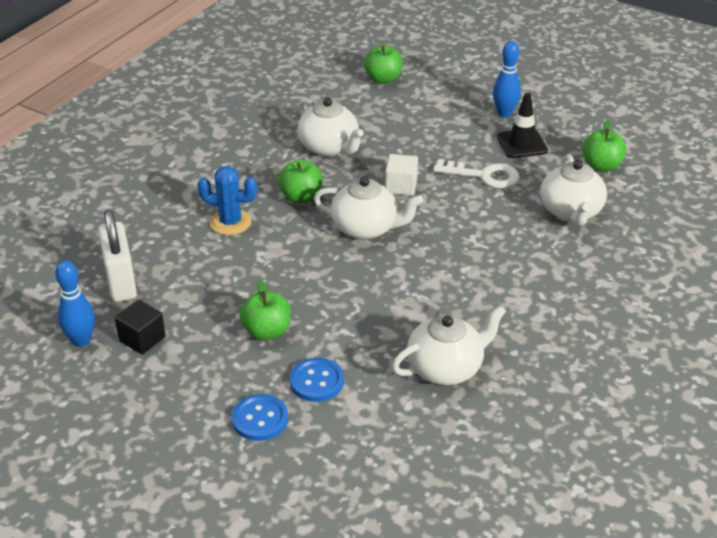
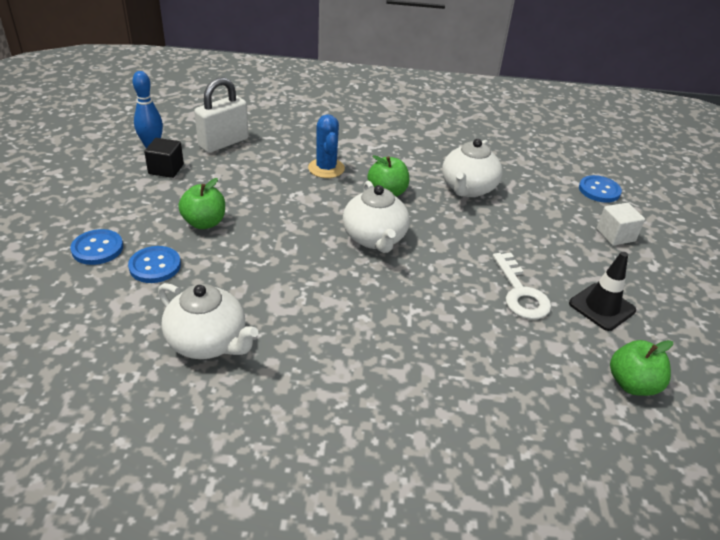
camera: 60 degrees right, 0 degrees up
(383, 79) = (599, 190): green apple -> blue button
(401, 186) = (452, 243): white cube -> white cube (615, 235)
(504, 113) = (639, 281): blue bowling pin -> none
(571, 212) = (522, 377): white teapot -> none

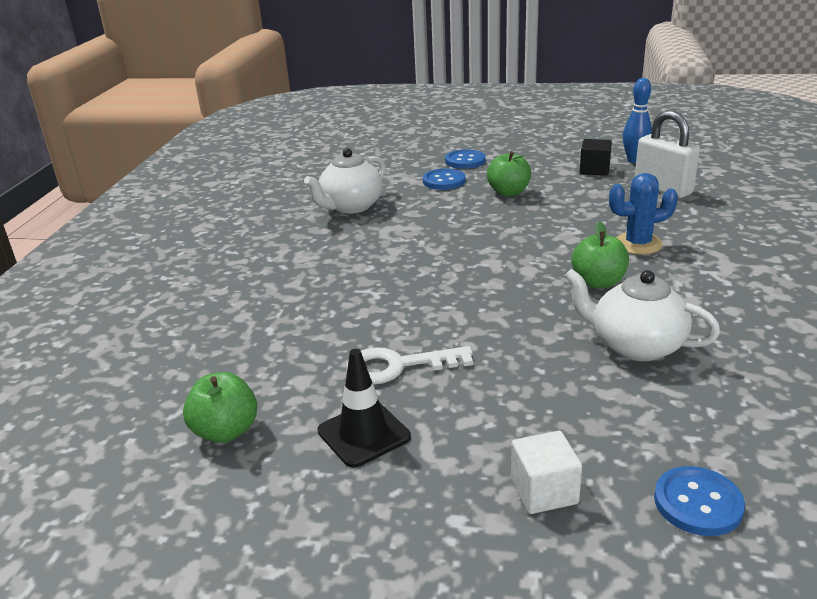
camera: 100 degrees right, 10 degrees down
(374, 238) = (497, 273): white teapot -> none

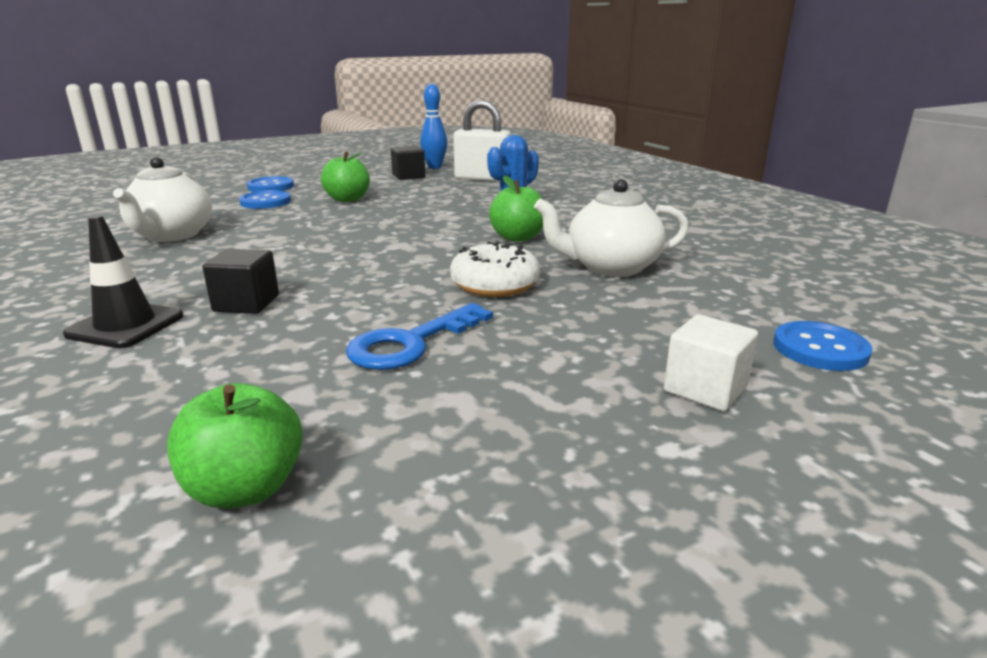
camera: 40 degrees left, 5 degrees down
(338, 292) = (246, 303): none -> black cube
(364, 434) = (455, 415): black traffic cone -> black traffic cone (125, 325)
(398, 366) = (411, 343): white key -> blue key
(515, 331) = (495, 284): none -> white donut

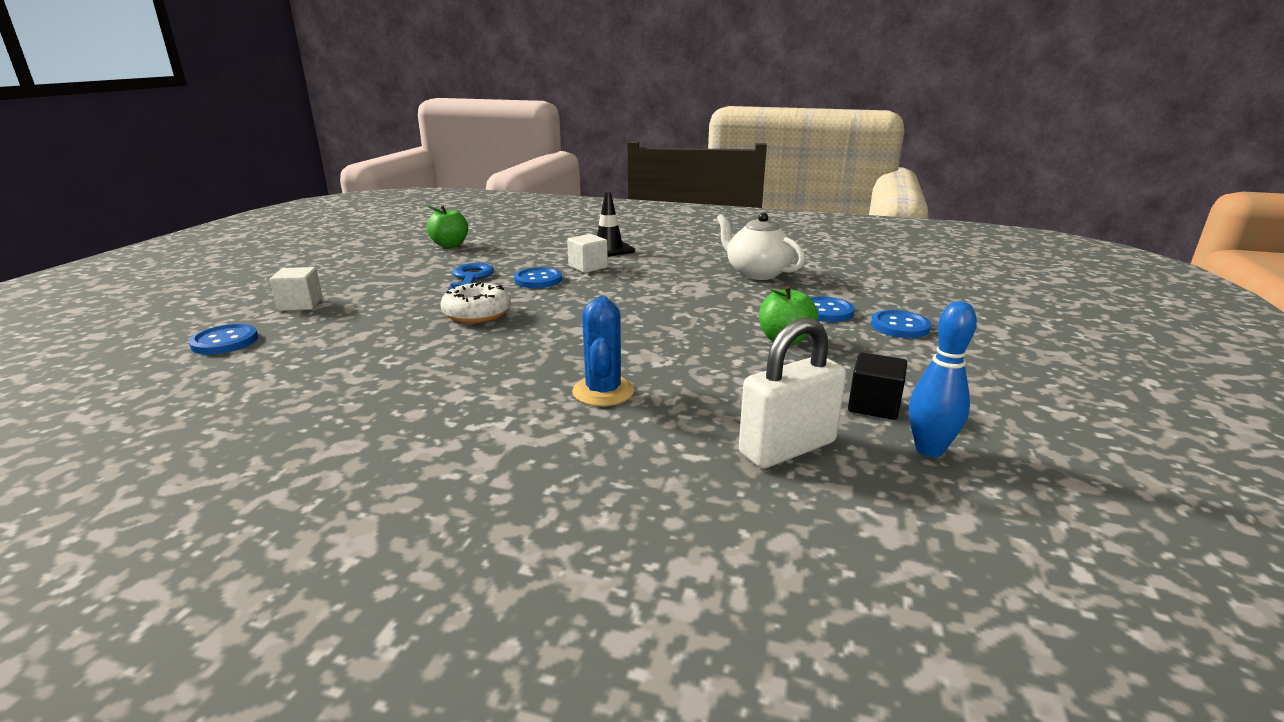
camera: 135 degrees right, 0 degrees up
(246, 303) = (588, 267): black cube -> white cube
(345, 306) = (538, 280): none -> blue button
(517, 237) = (529, 356): green apple -> none
(610, 267) = (408, 354): white teapot -> none

